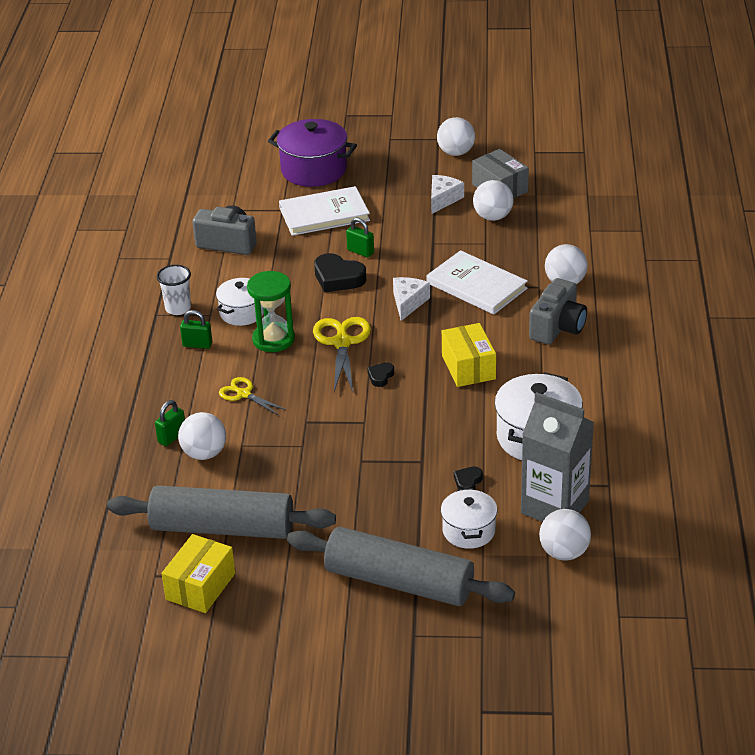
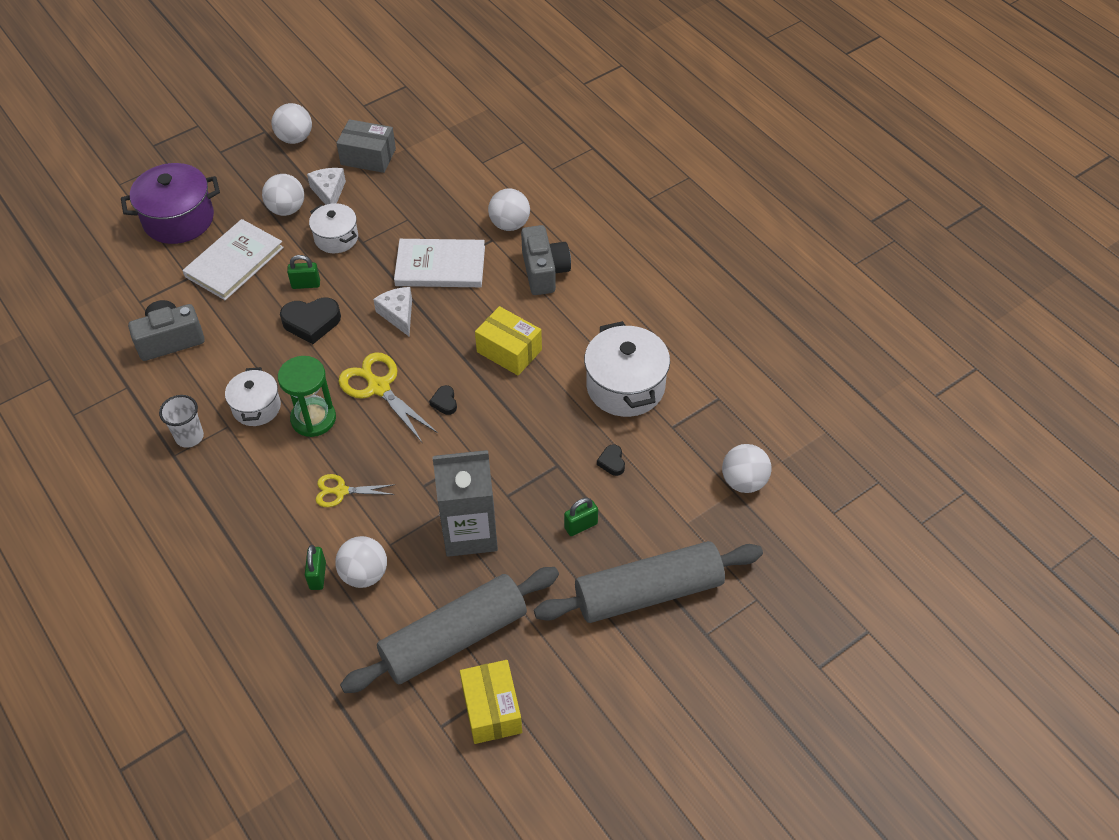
camera: 40 degrees left, 15 degrees up
(197, 344) = (247, 465): green padlock -> green padlock (581, 526)
(469, 531) = (656, 508): white pot -> white pot (336, 238)
(493, 217) = (389, 189): white ball -> white ball (287, 209)
(554, 507) = (698, 444): grey carton -> grey carton (470, 532)

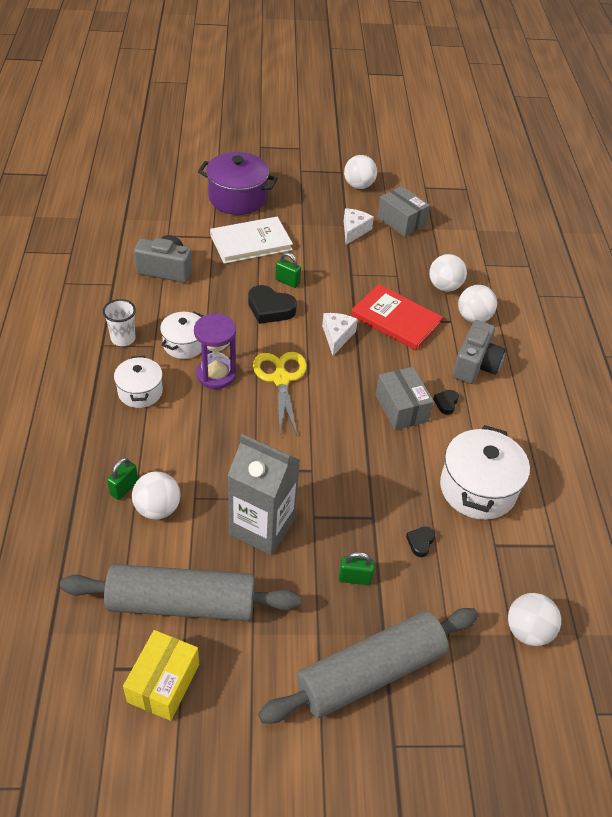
camera: 30 degrees right, 5 degrees down
(287, 209) = (315, 227): white ball -> white ball (444, 286)
(313, 419) = (216, 374): green hourglass -> purple hourglass
(336, 238) = (334, 262): white pot -> white pot (140, 392)
(341, 491) = (192, 437): yellow scissors -> none
(440, 266) = (396, 319): white book -> red book
(445, 402) = (321, 417): black heart -> black heart (446, 403)
(509, 351) = (401, 408): yellow box -> grey box
(648, 592) = (370, 672): grey rolling pin -> grey rolling pin turned 45 degrees counterclockwise

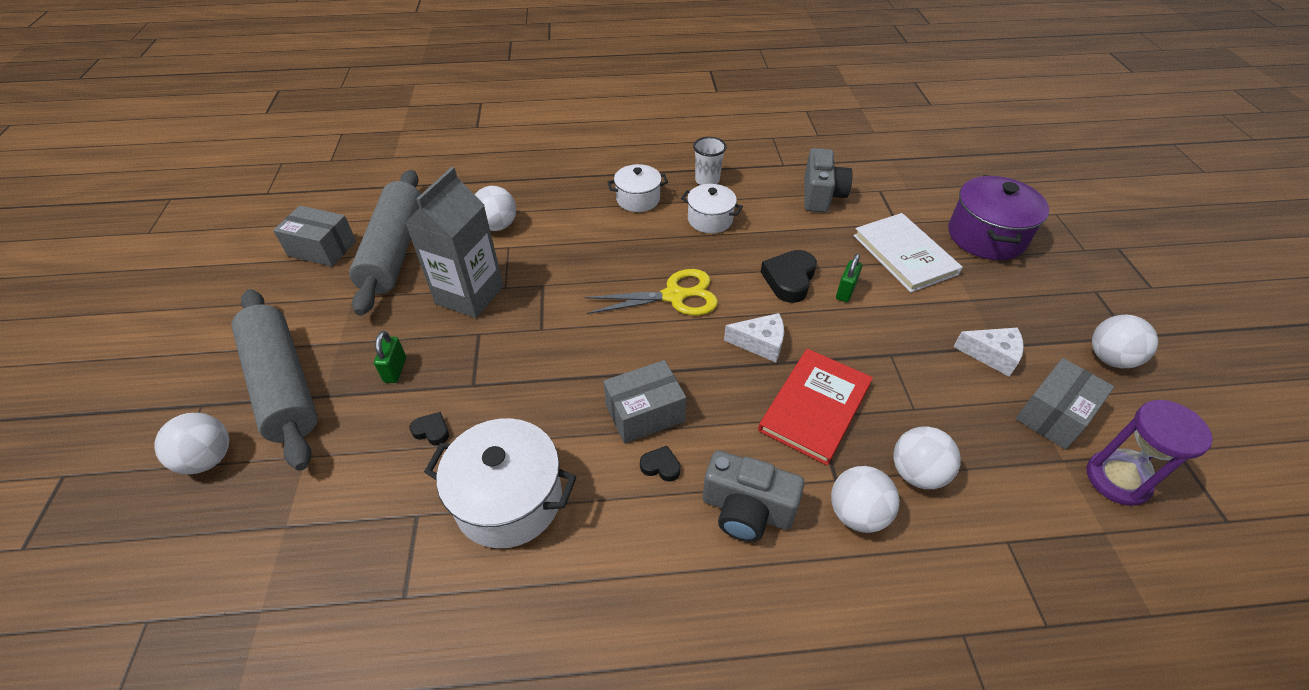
camera: 90 degrees right, 0 degrees up
(124, 488) = (521, 204): green padlock -> none
(163, 683) = (322, 248): yellow box -> grey box
(216, 374) = (671, 246): purple hourglass -> purple hourglass (1117, 479)
(527, 631) = (284, 545): white ball -> white ball (208, 459)

